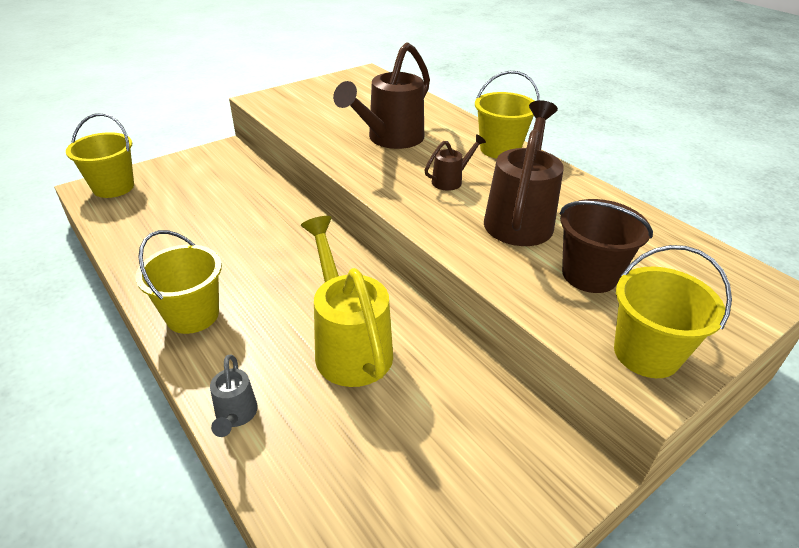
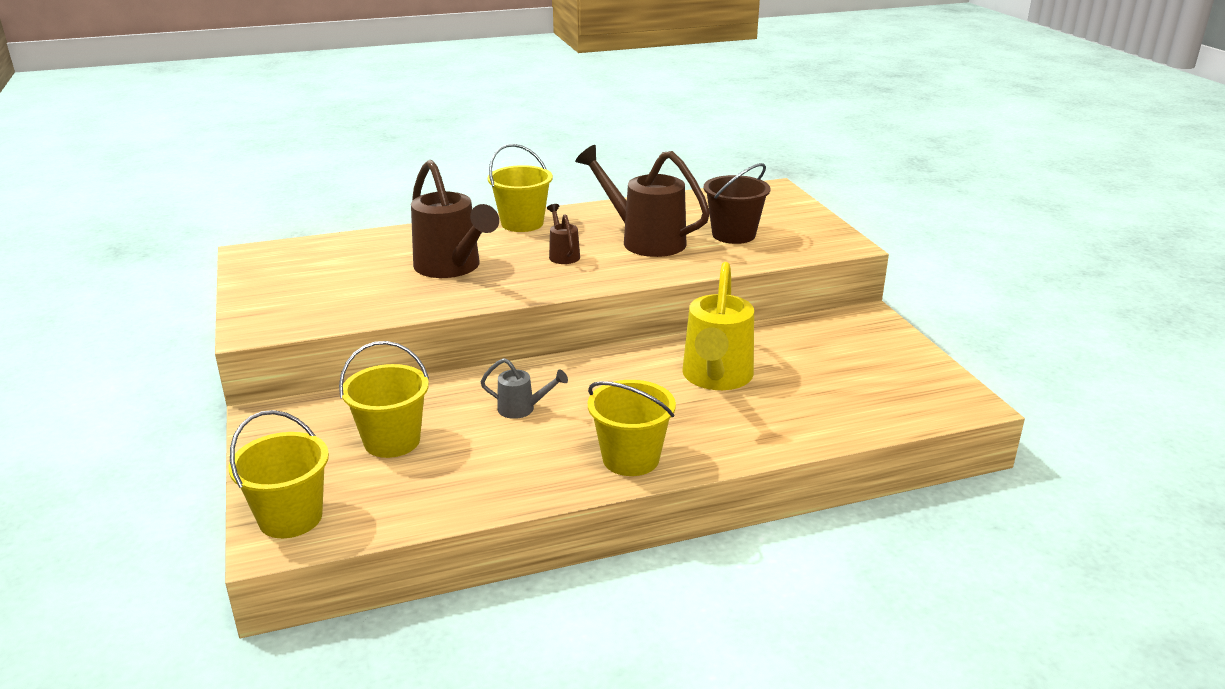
camera: 70 degrees left, 10 degrees down
(235, 416) = (778, 442): grey watering can -> grey watering can (522, 409)
(349, 345) = (716, 378): yellow watering can -> yellow watering can turned 75 degrees counterclockwise
(646, 353) = (820, 239): yellow bucket -> yellow bucket (392, 441)

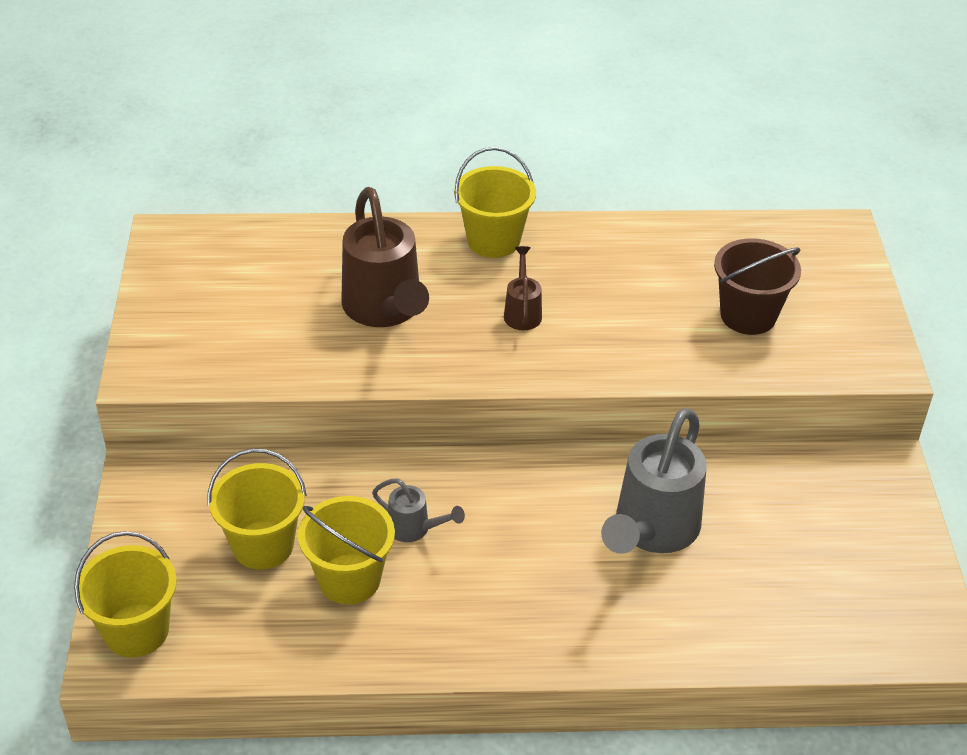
camera: 15 degrees right, 15 degrees up
(630, 459) = (507, 634): yellow bucket -> yellow bucket (349, 579)
(645, 240) = (632, 304): brown watering can -> none
(716, 378) = (652, 530): yellow watering can -> grey watering can

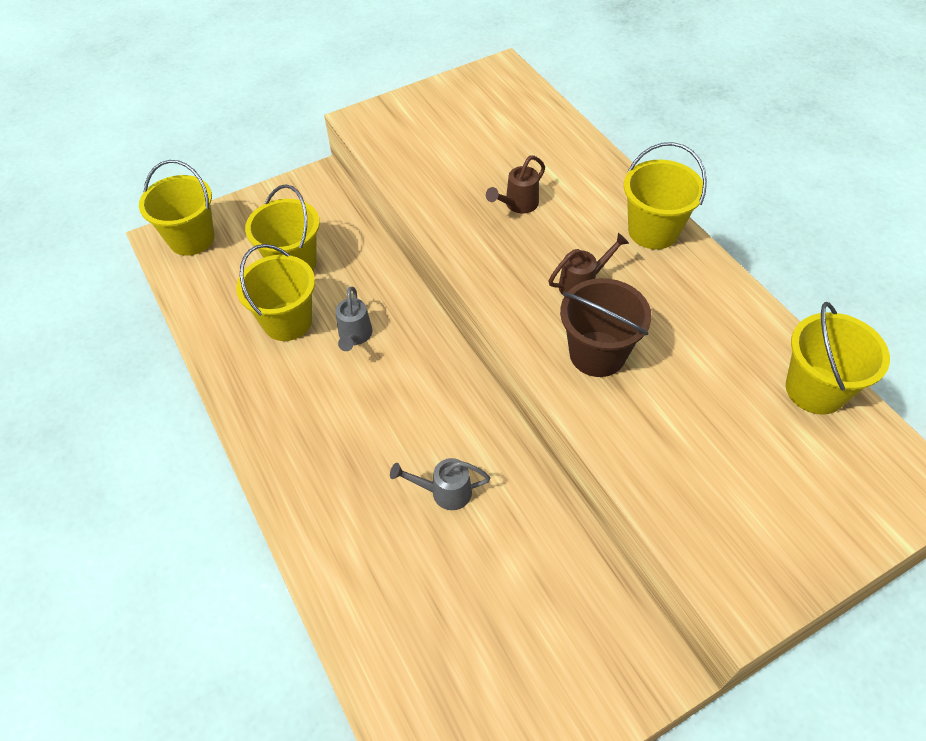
camera: 65 degrees right, 10 degrees up
(385, 310) = (518, 205): brown watering can -> brown watering can, size x0.48
(652, 530) = (444, 492): grey watering can -> grey watering can, size x0.48
(727, 237) = (815, 389): none -> yellow bucket
(748, 315) = (716, 448): brown bucket -> brown bucket (597, 354)

